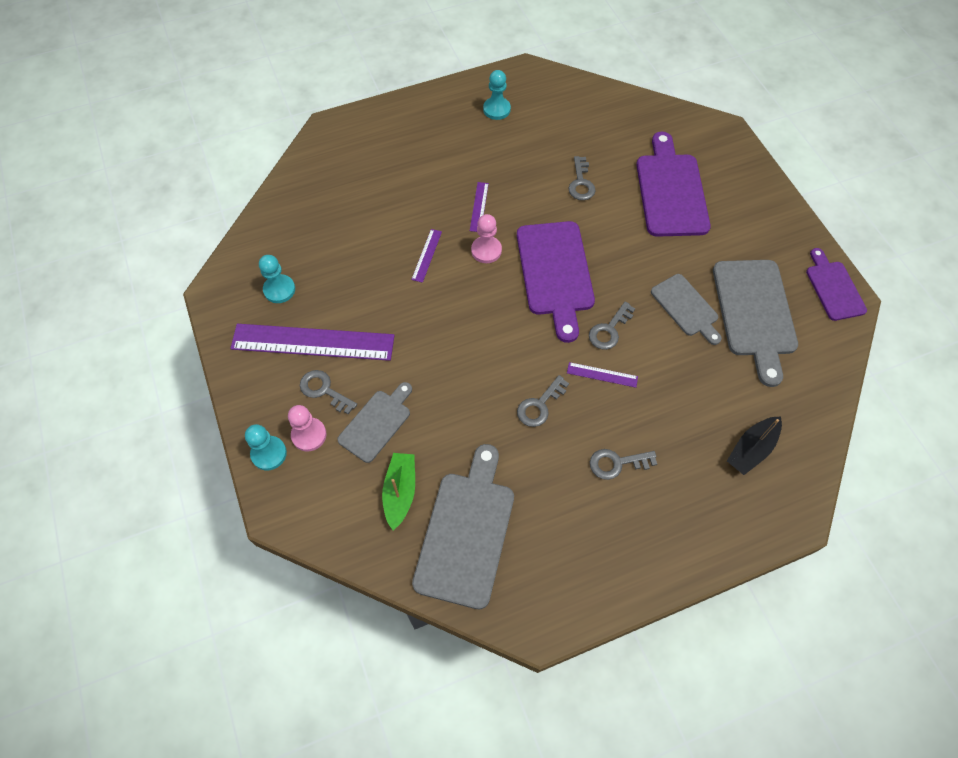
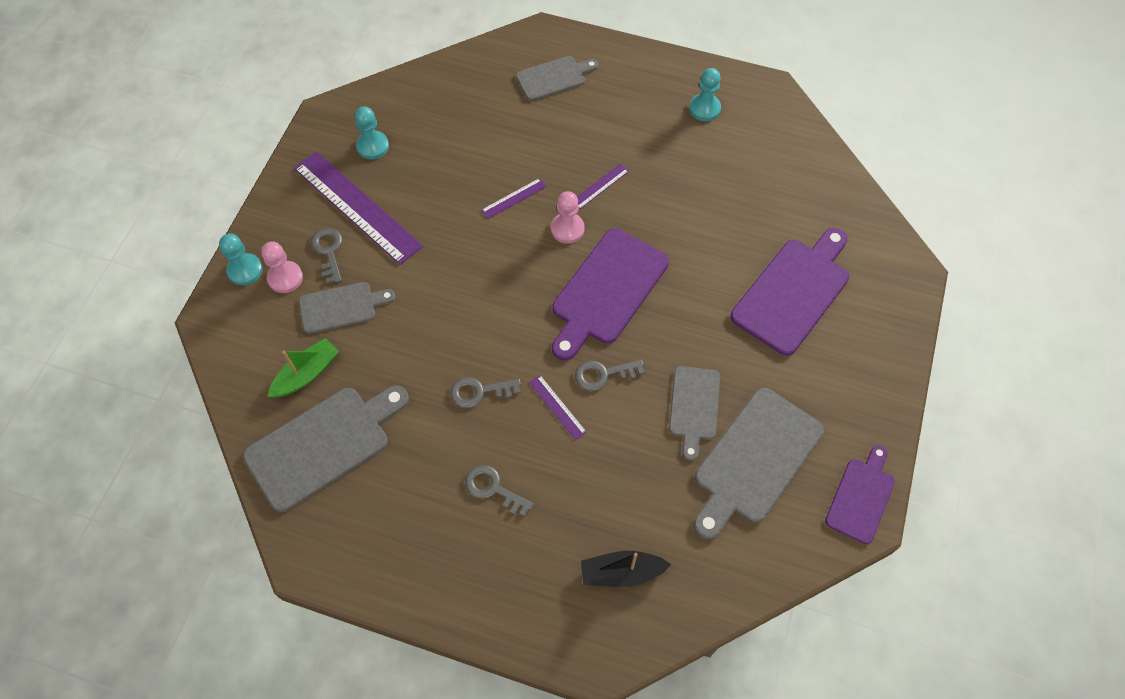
camera: 40 degrees right, 0 degrees up
(370, 153) = (554, 78): none -> grey cutting board
(581, 183) = (713, 227): grey key -> none

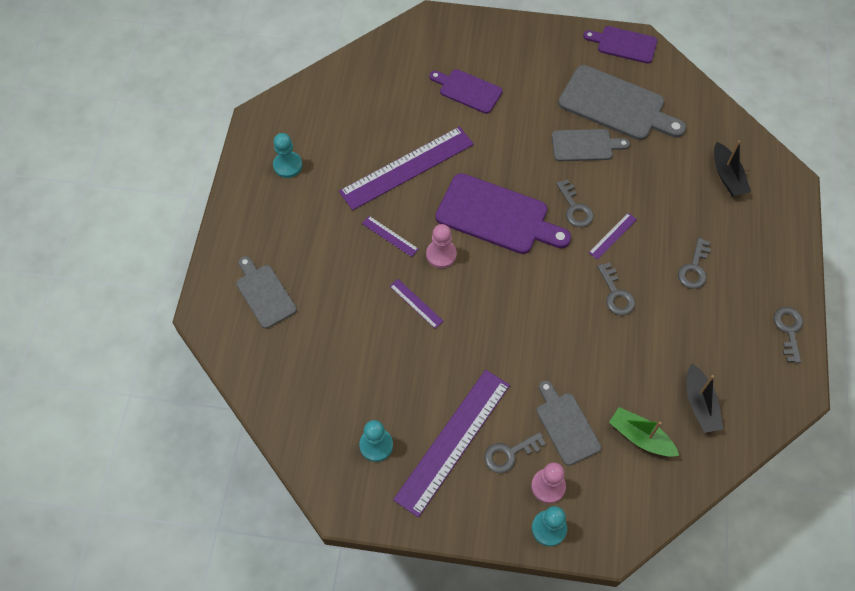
camera: 100 degrees left, 0 degrees up
(323, 444) = (700, 404): grey cutting board -> black boat
(384, 577) = (788, 330): none -> grey key
(686, 214) = (407, 168): none -> purple ruler
(793, 292) = (468, 90): purple cutting board -> purple cutting board, size x0.60

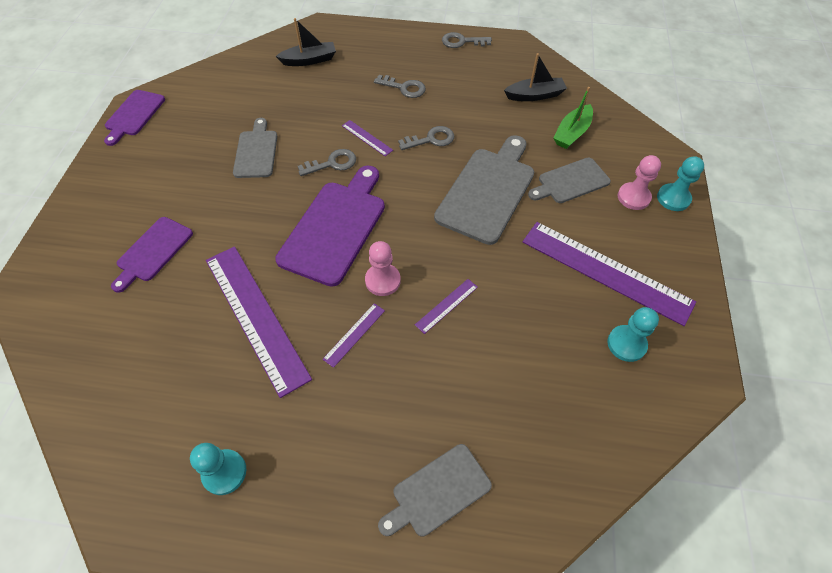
camera: 90 degrees left, 5 degrees down
(509, 454) = (609, 225): grey key -> none
(616, 105) = (211, 126): grey cutting board -> grey cutting board (488, 191)

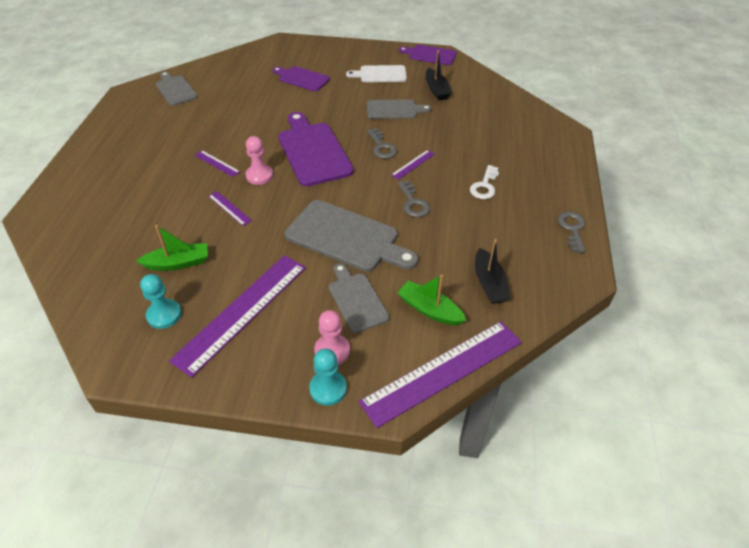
camera: 90 degrees right, 10 degrees down
(167, 164) = (380, 74): none -> white cutting board
(224, 472) = (142, 120): turquoise pawn -> none
(256, 316) = (242, 122): purple ruler -> purple ruler (443, 372)
(309, 60) = (513, 128): black boat -> black boat (436, 90)
(335, 228) = (313, 151): purple cutting board -> purple cutting board turned 135 degrees counterclockwise
(404, 88) = (484, 186): grey key -> white key
(437, 491) = (93, 200): grey cutting board -> grey cutting board (175, 89)
(547, 346) = (178, 263): none -> green boat

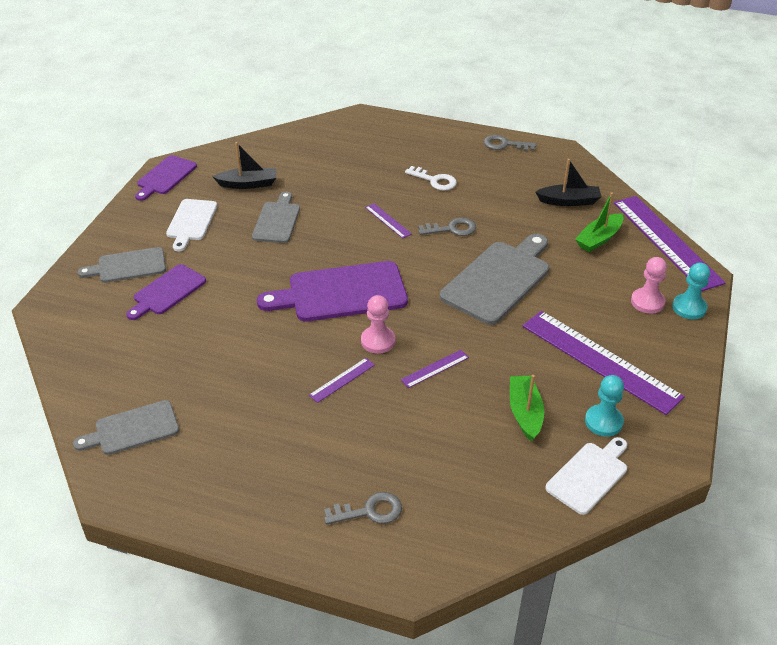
camera: 80 degrees left, 5 degrees down
(104, 305) = (589, 475): none -> white cutting board
(356, 300) = (585, 281): grey cutting board -> grey cutting board (128, 266)
(382, 147) = (349, 239): grey key -> grey key (370, 511)

